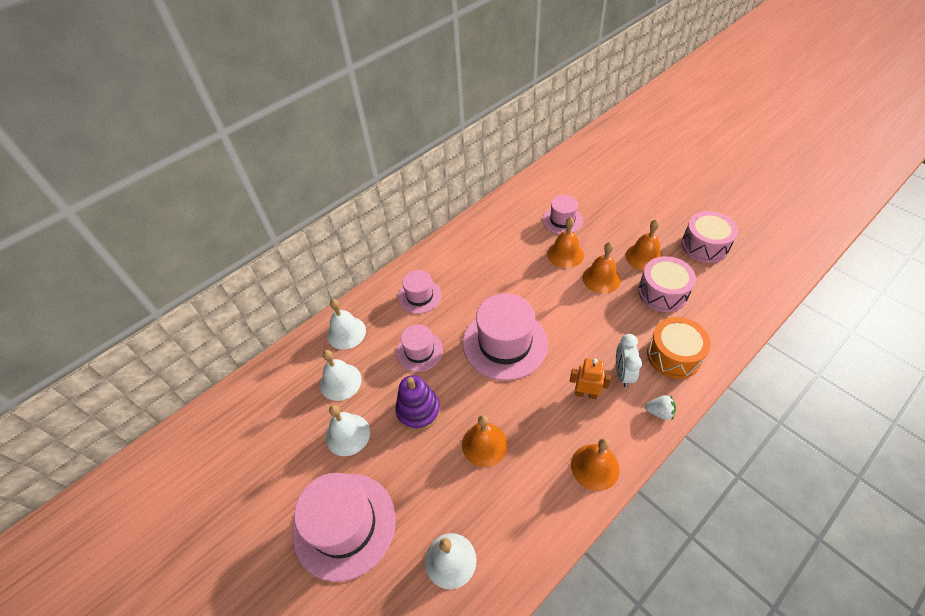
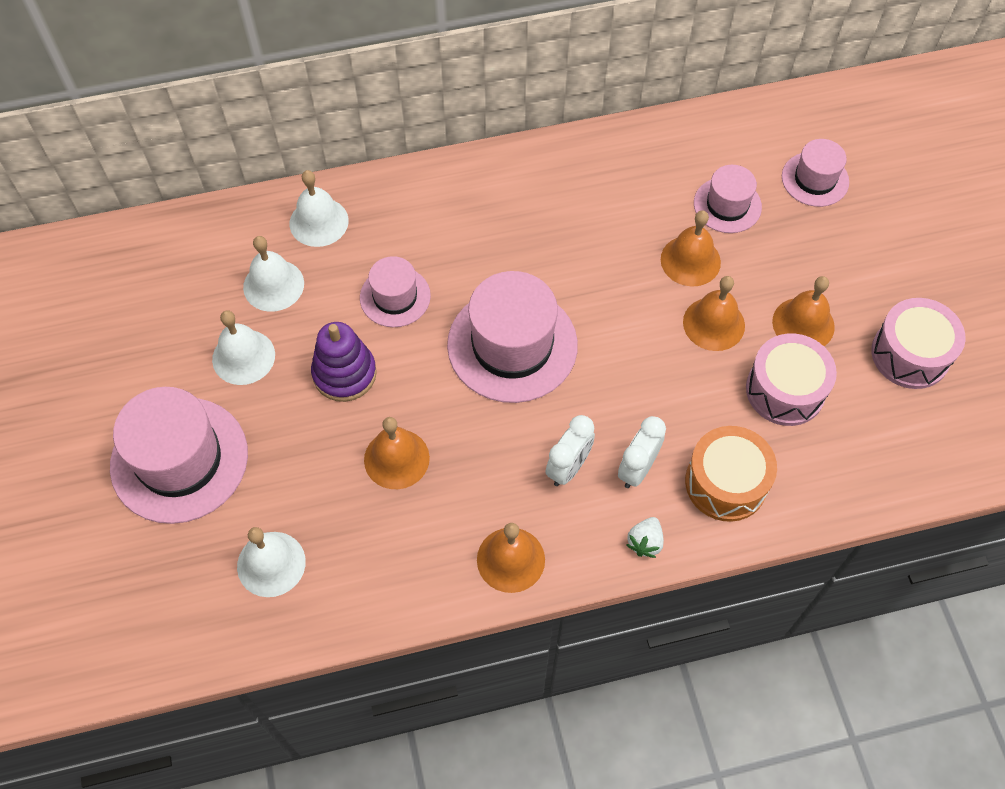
camera: 25 degrees right, 10 degrees up
(419, 296) = (445, 219): pink hat -> pink hat (815, 179)
(586, 393) = (568, 467): orange robot -> white clock
(659, 412) = (645, 542): white strawberry -> white strawberry turned 75 degrees clockwise

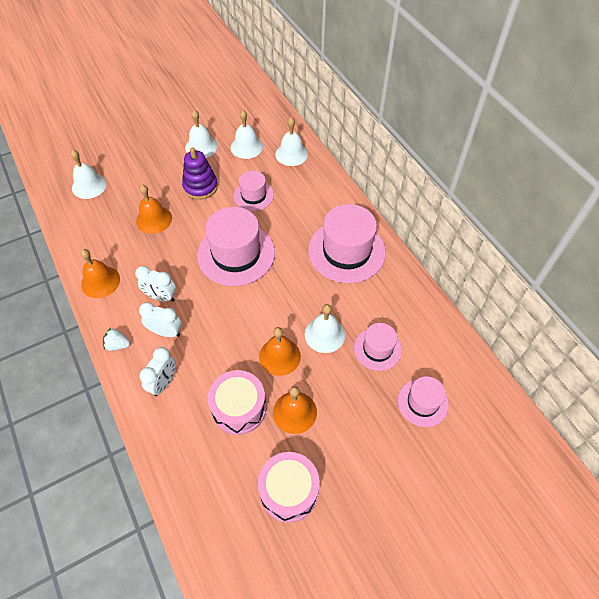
camera: 75 degrees right, 5 degrees down
(179, 459) = (140, 140): pink hat -> pink hat (346, 251)
(690, 260) = (324, 334): orange bell -> white bell
(726, 483) = (164, 382): orange drum -> white clock

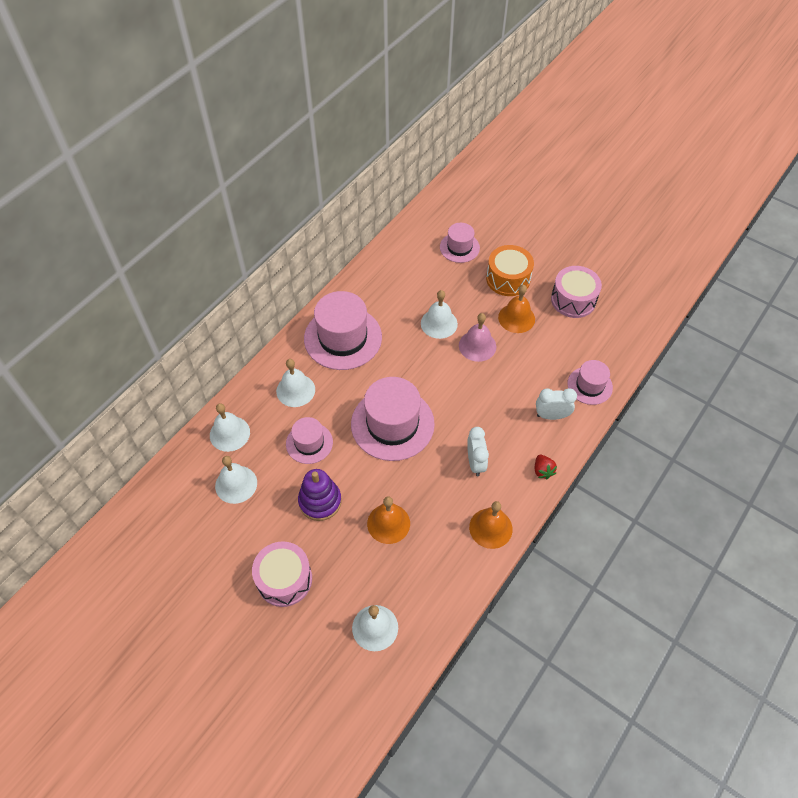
camera: 115 degrees left, 0 degrees up
(118, 345) = (542, 471): white strawberry -> red strawberry
(166, 332) = (507, 439): white clock -> none
(201, 147) = (255, 534): white bell -> white bell (295, 390)
(239, 408) = (537, 354): pink drum -> pink drum (284, 579)
(279, 356) = (477, 346): orange bell -> pink bell
(353, 432) = (508, 279): none -> orange drum
(377, 349) = (431, 285): pink hat -> pink hat (589, 385)

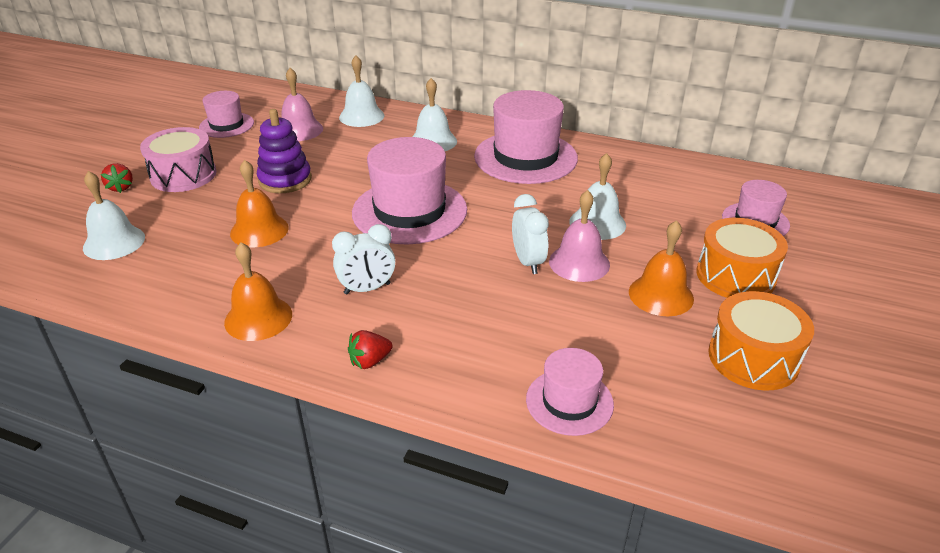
camera: 75 degrees right, 20 degrees down
(236, 484) = (299, 130): white bell -> pink bell
(288, 630) = (121, 187): none -> red strawberry
(309, 443) = (363, 161): pink hat -> pink hat (226, 125)
(551, 415) = (482, 359): white clock -> white clock (528, 262)
(573, 300) = (753, 358): pink drum -> orange drum

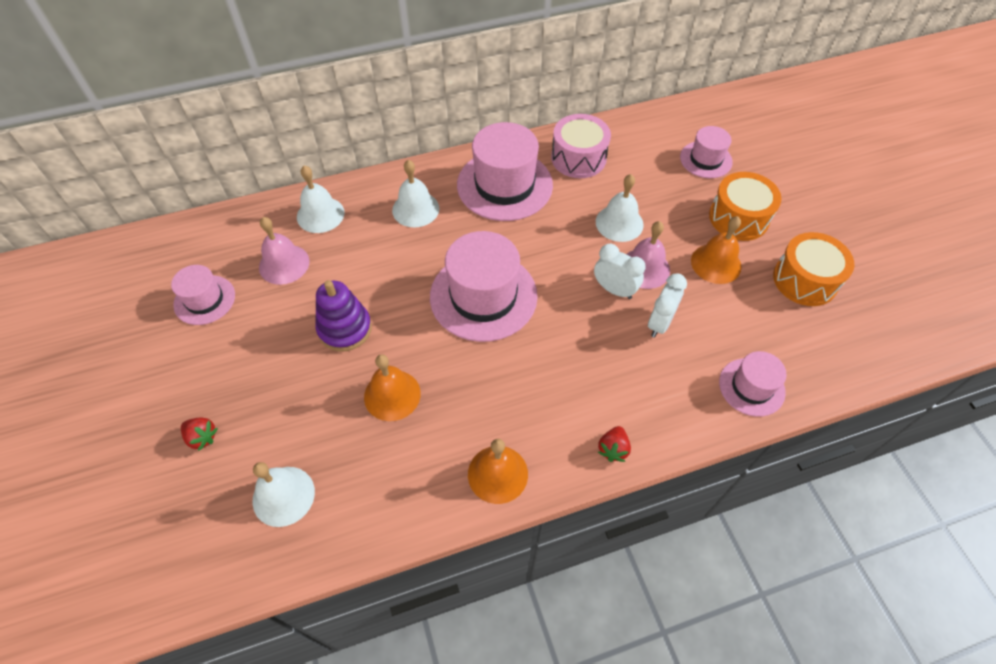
camera: 40 degrees left, 20 degrees up
(183, 175) = (244, 383): pink drum -> pink drum (578, 158)
(367, 289) = (540, 390): white clock -> white clock (659, 323)

